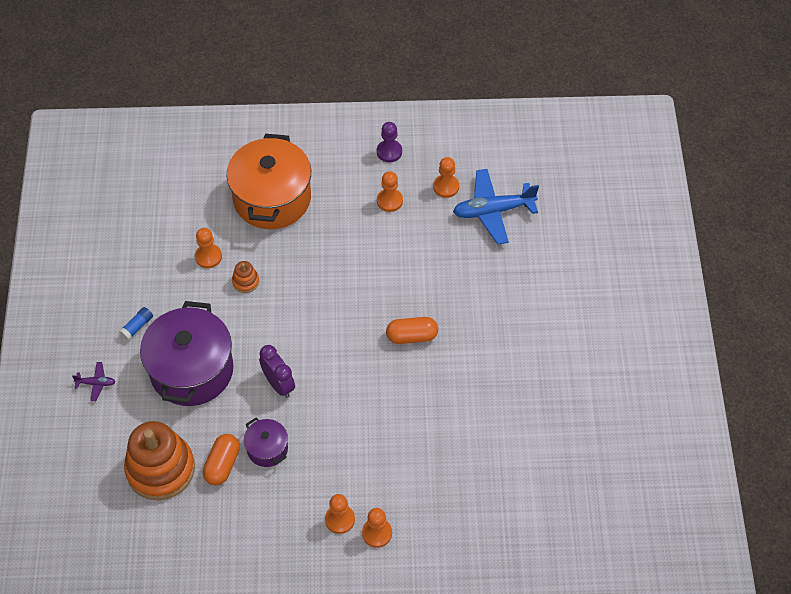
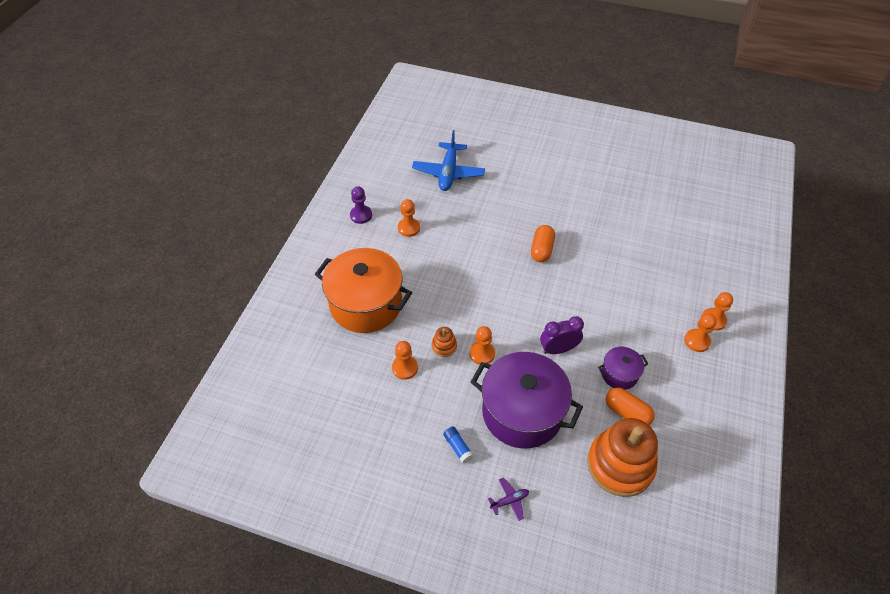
camera: 70 degrees left, 5 degrees down
(96, 383) = (509, 501): purple plane -> purple plane turned 45 degrees clockwise
(446, 187) = (413, 192): orange pawn -> orange pawn (482, 353)

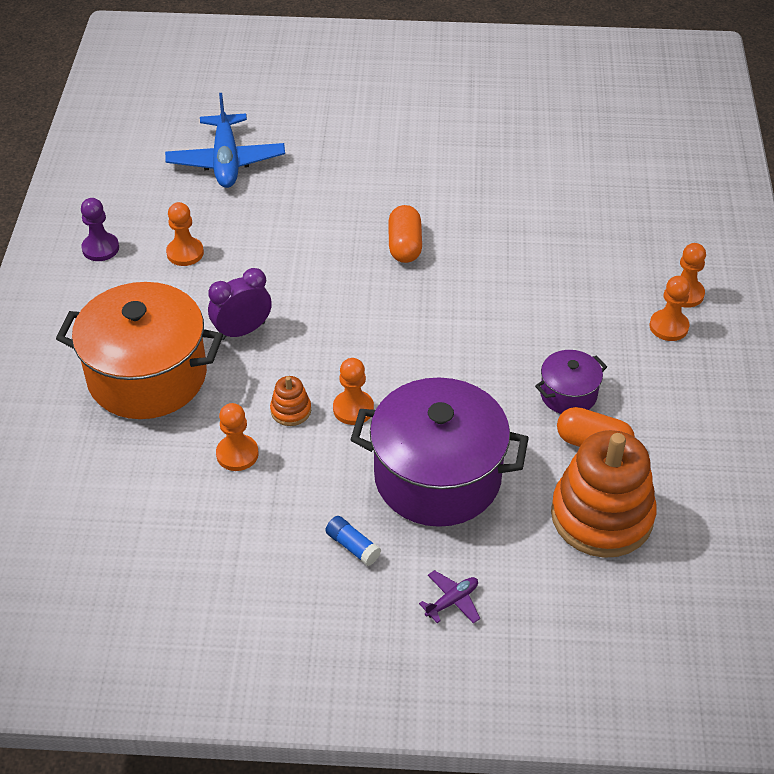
camera: 15 degrees left, 5 degrees down
(558, 349) = (468, 379): purple clock -> purple clock (242, 331)

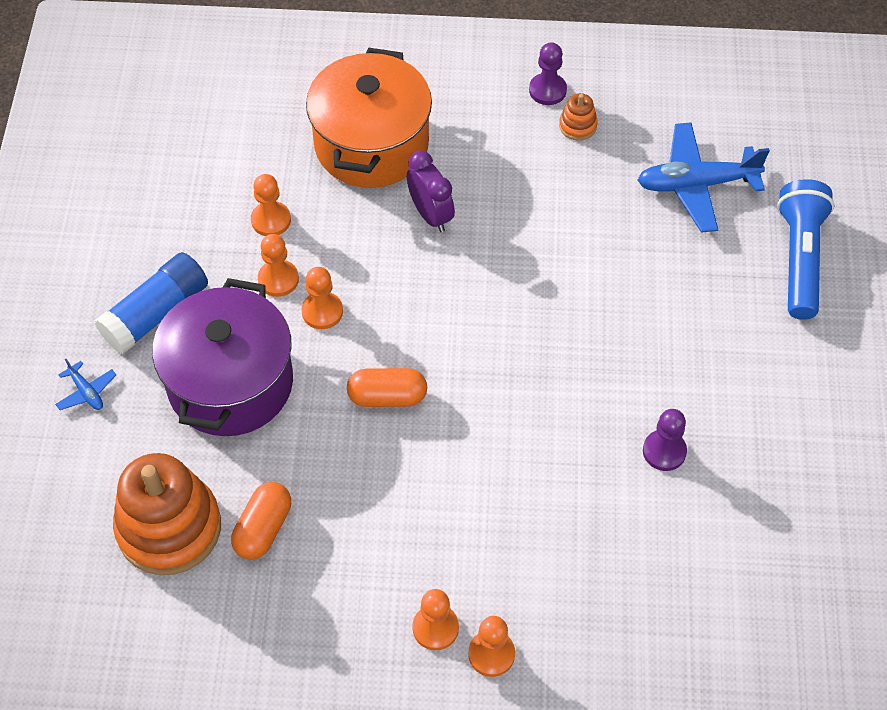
camera: 90 degrees right, 10 degrees up
(185, 253) = (543, 159): orange pawn -> orange pawn (278, 279)
(291, 410) = (322, 260): orange stacking toy -> orange stacking toy (577, 126)
(308, 111) = (799, 258): none -> blue flashlight
(352, 546) = (156, 313): blue glue stick -> blue glue stick, size x2.11
(404, 245) = (564, 358): orange capsule -> orange capsule (387, 396)
(452, 601) = (86, 392): purple plane -> blue plane
(492, 192) = (664, 451): none -> purple pawn
(568, 394) = (333, 510): purple pot -> none

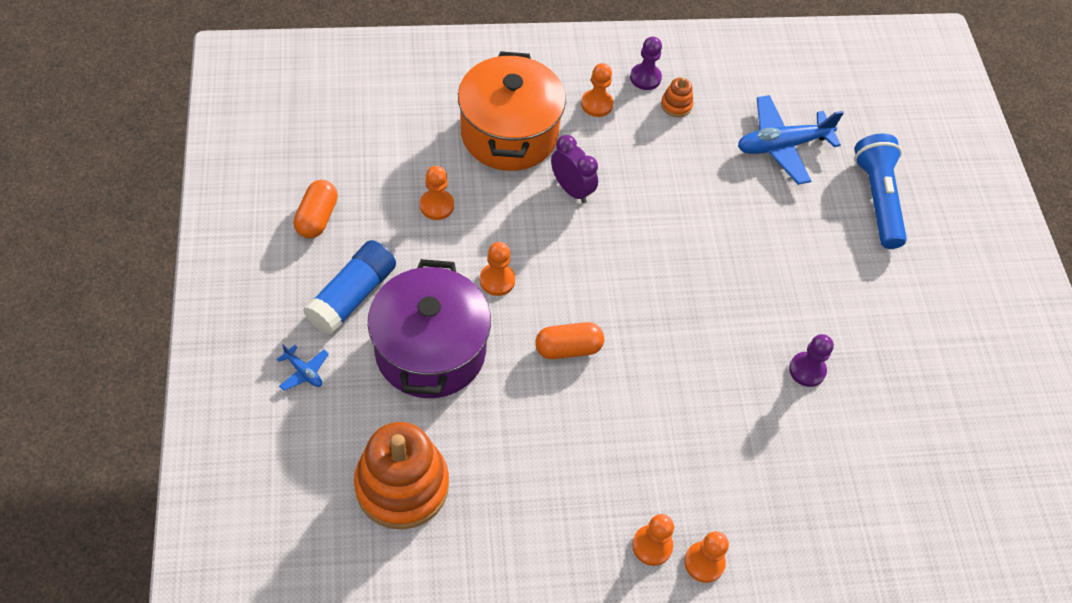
camera: 15 degrees left, 0 degrees up
(263, 529) = (485, 476): orange capsule -> orange capsule (317, 218)
(278, 279) = (453, 256): orange pawn -> orange pawn (597, 104)

